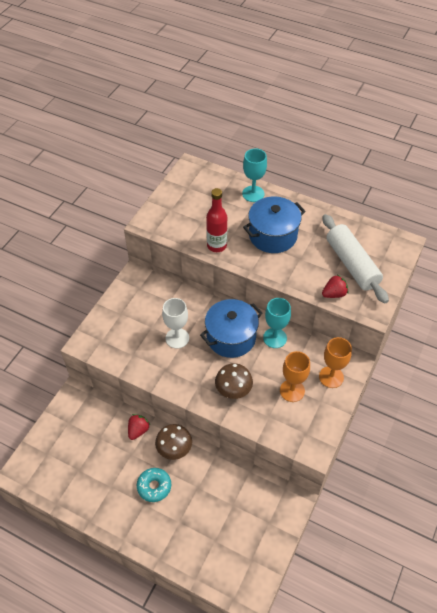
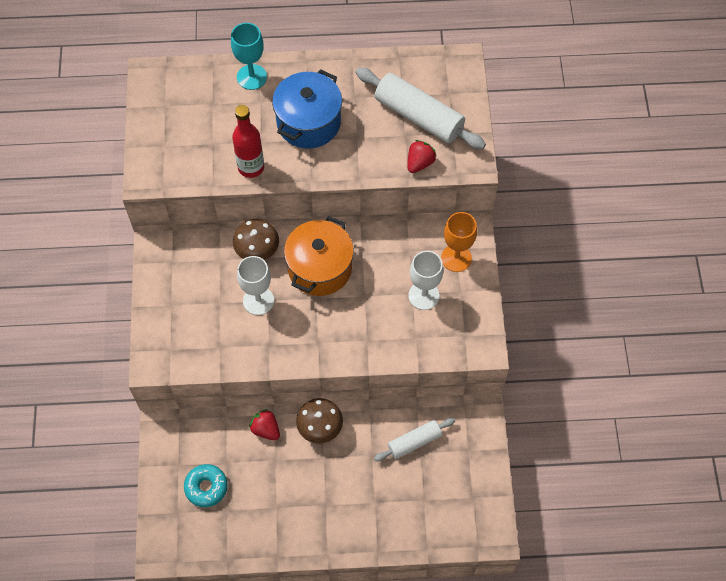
camera: 30 degrees left, 10 degrees up
(138, 430) = (266, 429): red strawberry -> red strawberry turned 45 degrees counterclockwise
(154, 486) = (324, 480): turquoise donut -> turquoise donut (206, 487)
(231, 337) = (320, 268): blue pot -> orange pot
(233, 390) = (360, 328): brown mushroom -> brown mushroom (257, 251)
(233, 495) = (414, 442): none -> white rolling pin
(275, 338) = (369, 243): turquoise goblet -> none
(292, 390) = (423, 295): orange goblet -> white goblet

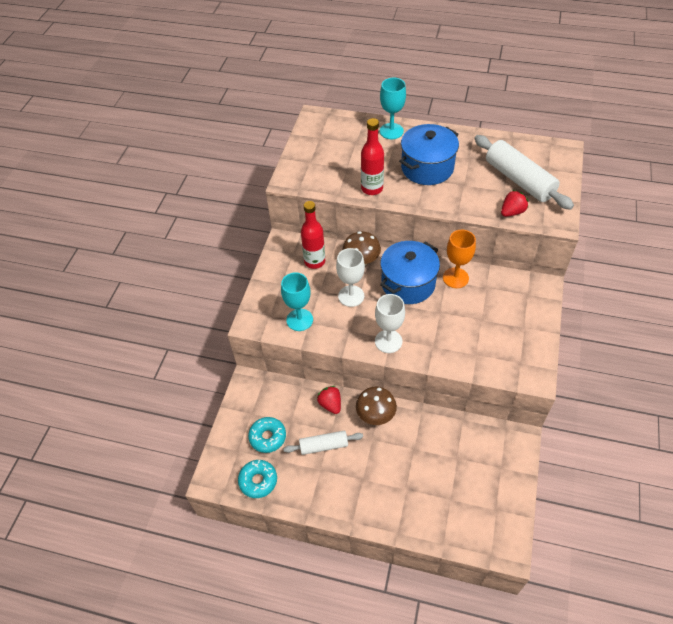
camera: 20 degrees right, 10 degrees down
(202, 266) = (314, 261): none -> red bottle
(207, 346) = (299, 320): none -> turquoise goblet
(212, 539) = (258, 481): none -> turquoise donut
(320, 268) = (408, 283): orange pot -> blue pot
(414, 442) = (454, 447): white rolling pin -> white rolling pin (324, 446)
(423, 295) = (490, 323): white goblet -> white goblet (388, 341)
(456, 258) = (526, 301): orange goblet -> orange goblet (455, 278)

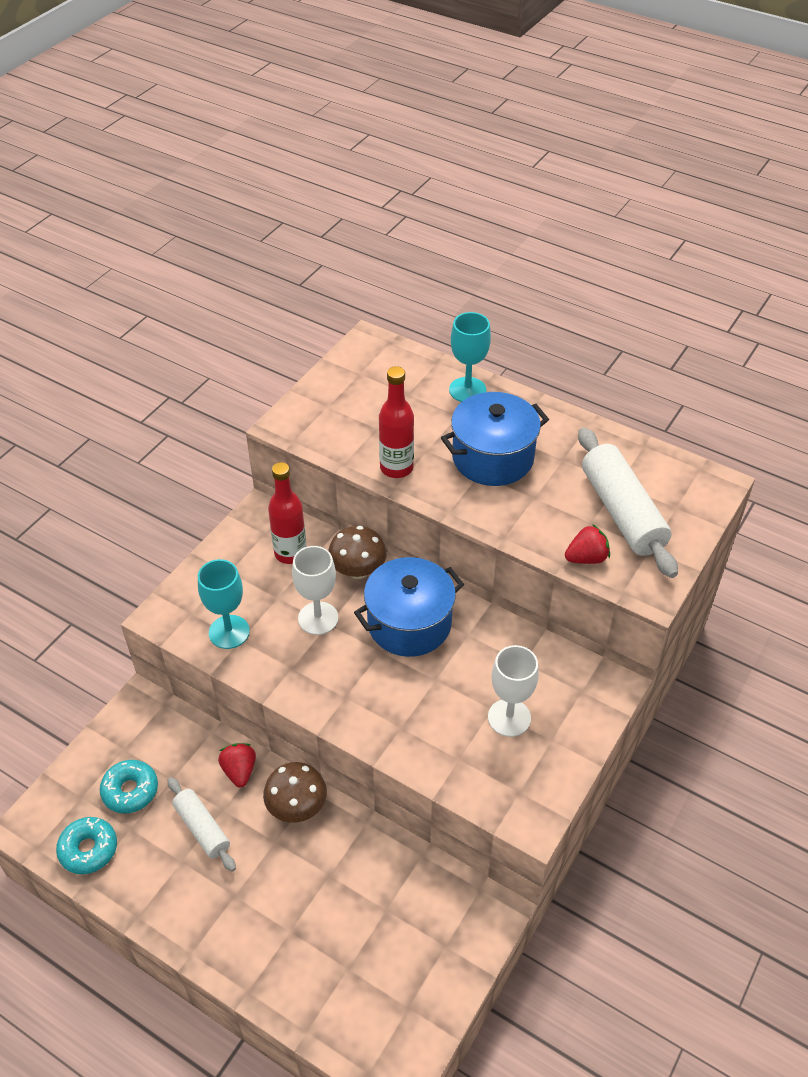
camera: 15 degrees right, 5 degrees down
(324, 446) = (202, 828): white rolling pin -> white rolling pin turned 45 degrees clockwise
(388, 341) = (339, 700): white goblet -> white goblet (509, 717)
(455, 278) = (484, 635): orange goblet -> none

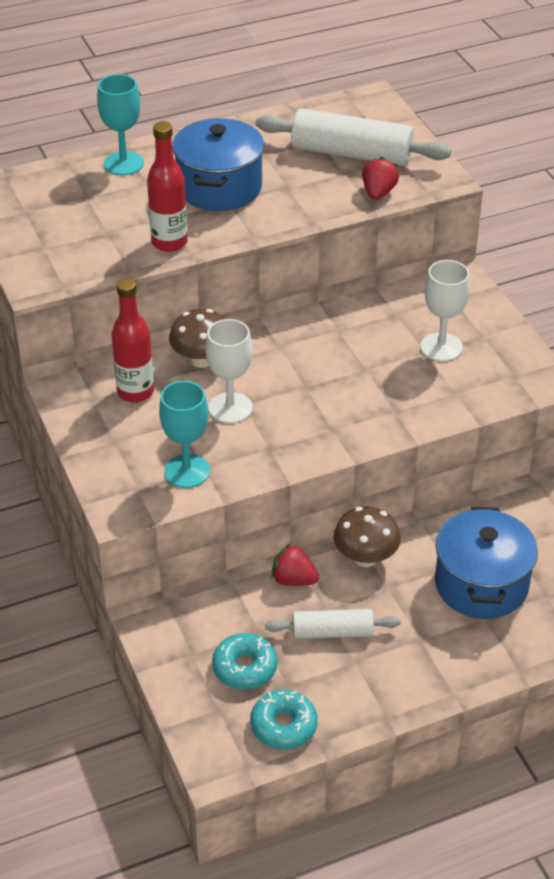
camera: 55 degrees left, 5 degrees down
(409, 623) = (292, 357): blue pot -> blue pot (481, 584)

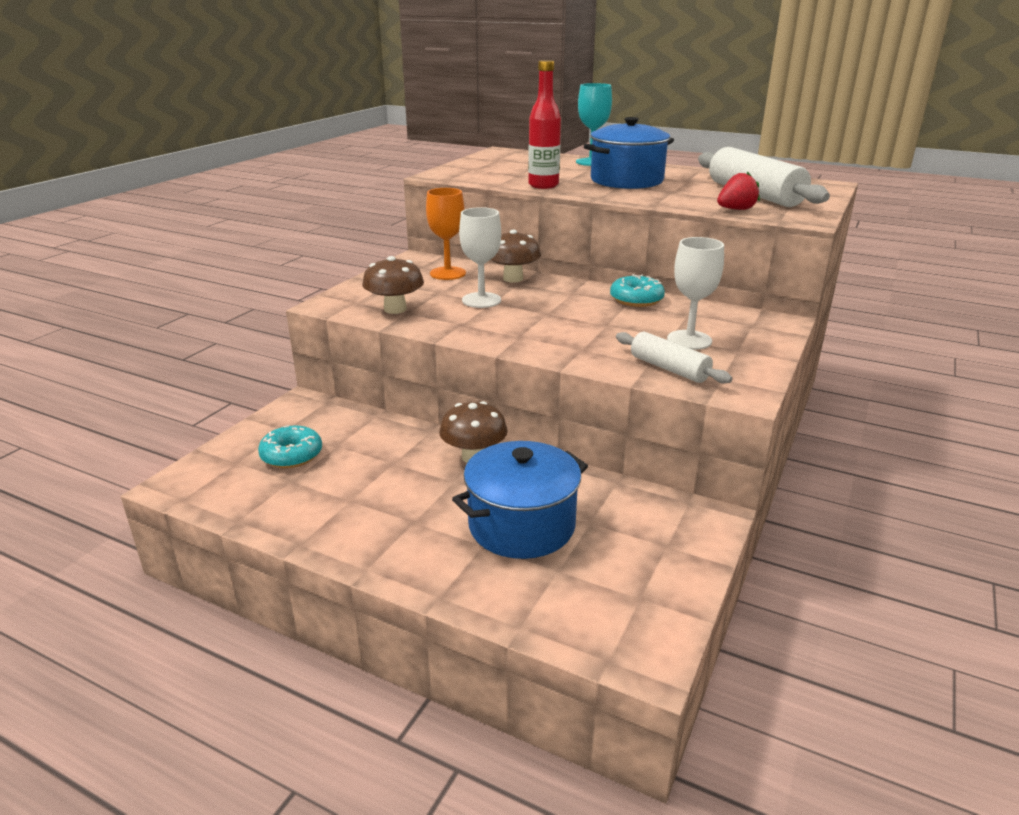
camera: 50 degrees right, 15 degrees down
(135, 392) = (447, 273): red bottle -> orange goblet
(187, 471) = (395, 309): turquoise goblet -> brown mushroom
(283, 726) = (243, 497): turquoise donut -> turquoise donut (636, 299)
(293, 580) = (409, 437): red strawberry -> none
(332, 632) = (372, 476): white rolling pin -> white rolling pin (669, 369)

